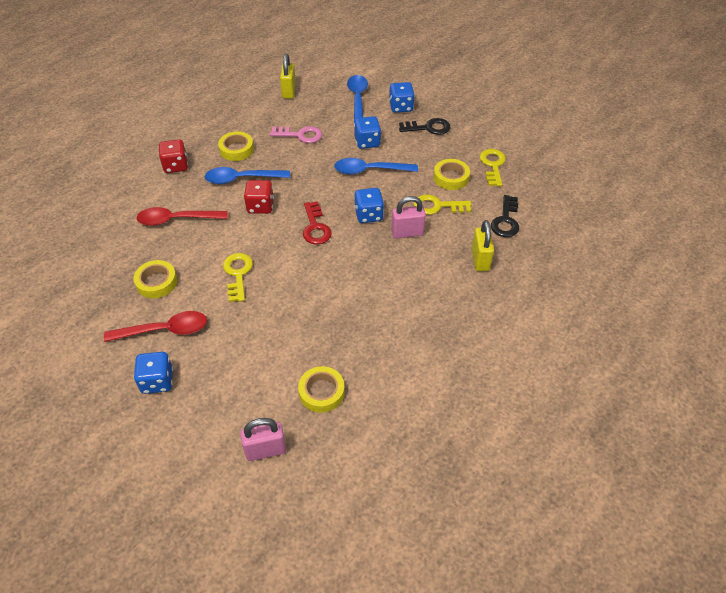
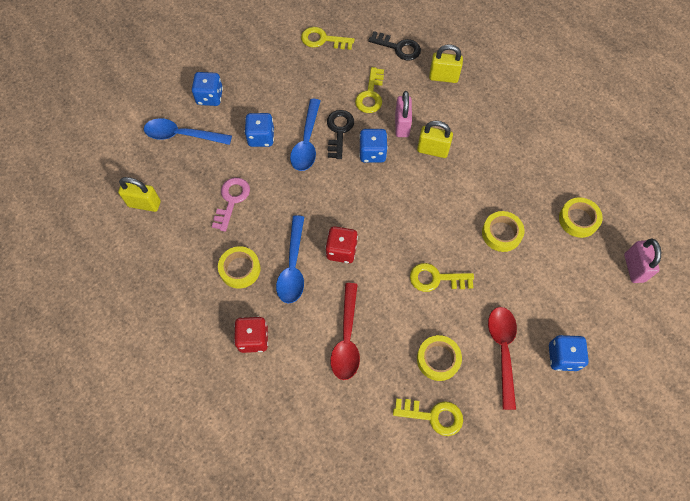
camera: 80 degrees left, 15 degrees up
(104, 283) = (433, 416): none -> yellow key
(315, 227) = (382, 202): red key -> none
(383, 259) = (432, 150): none -> yellow padlock
(428, 128) = (252, 79): black key -> black key (339, 131)
(451, 177) = (333, 76): yellow tape -> yellow tape (501, 233)

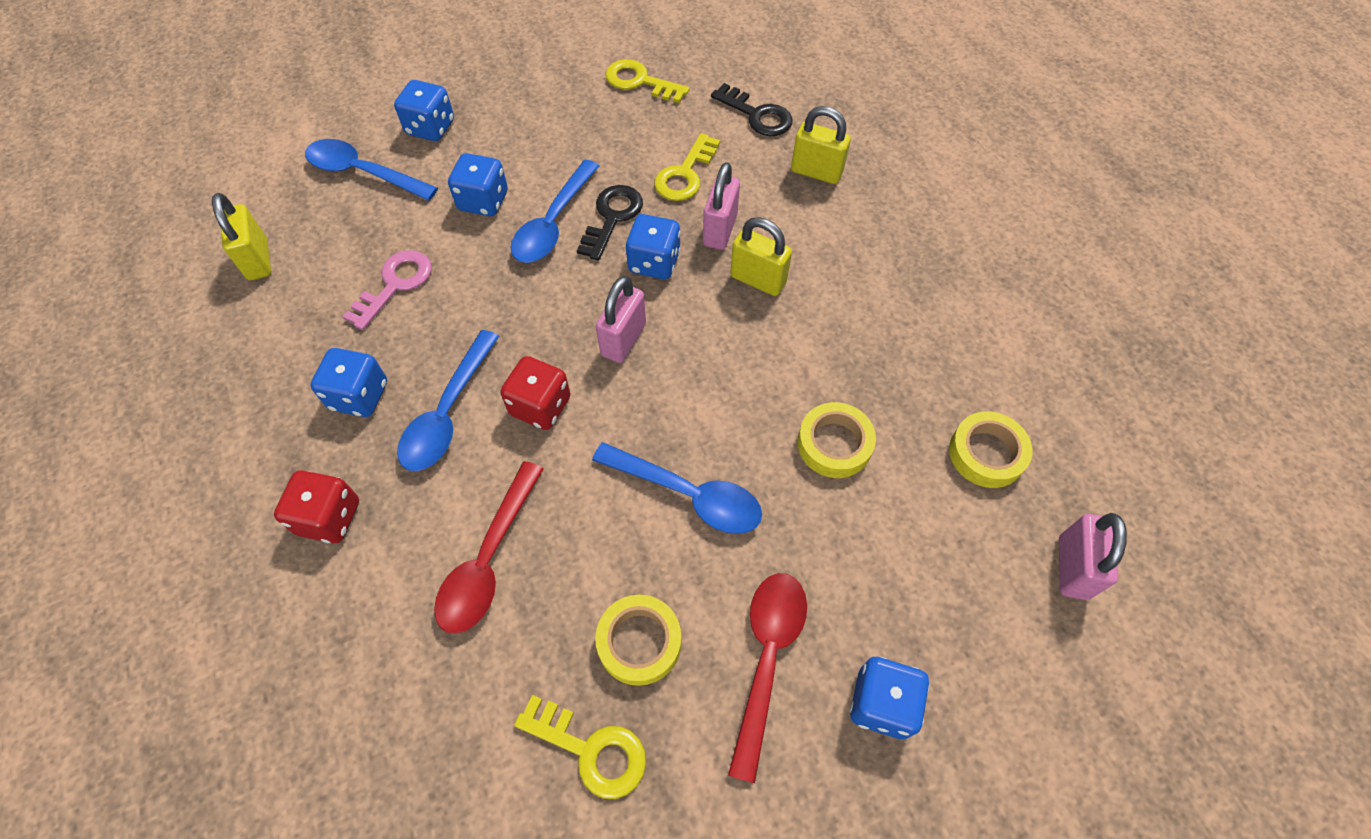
camera: 15 degrees right, 5 degrees down
(144, 204) = (258, 260): yellow padlock -> yellow padlock turned 45 degrees clockwise
(240, 269) = (359, 396): yellow tape -> blue dice
(372, 202) = (623, 340): none -> pink padlock
(436, 279) = (687, 494): yellow key -> blue spoon

